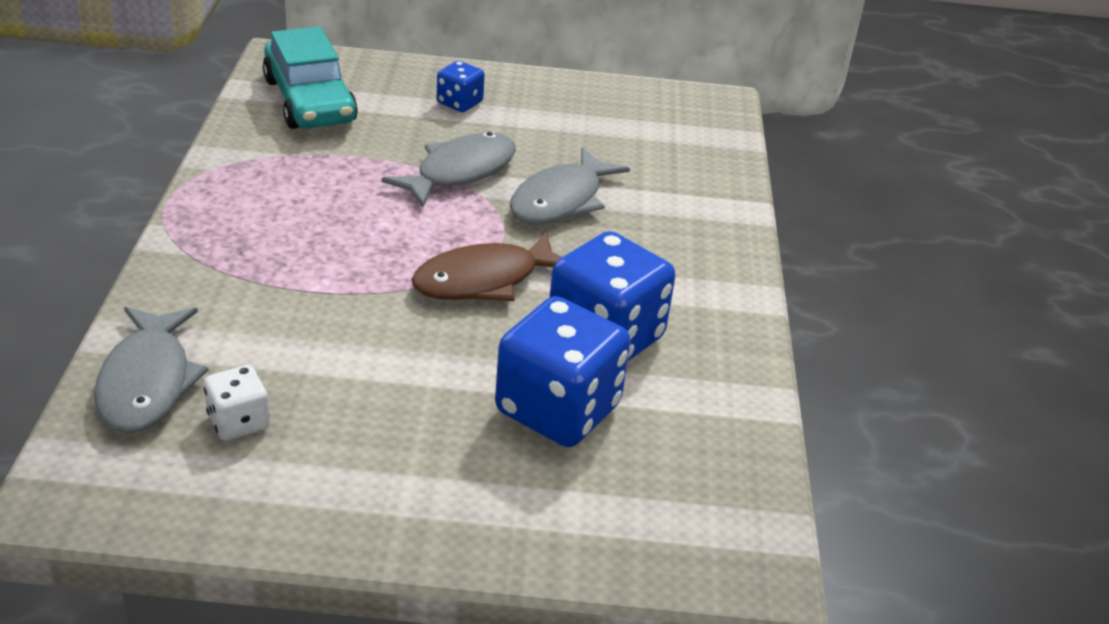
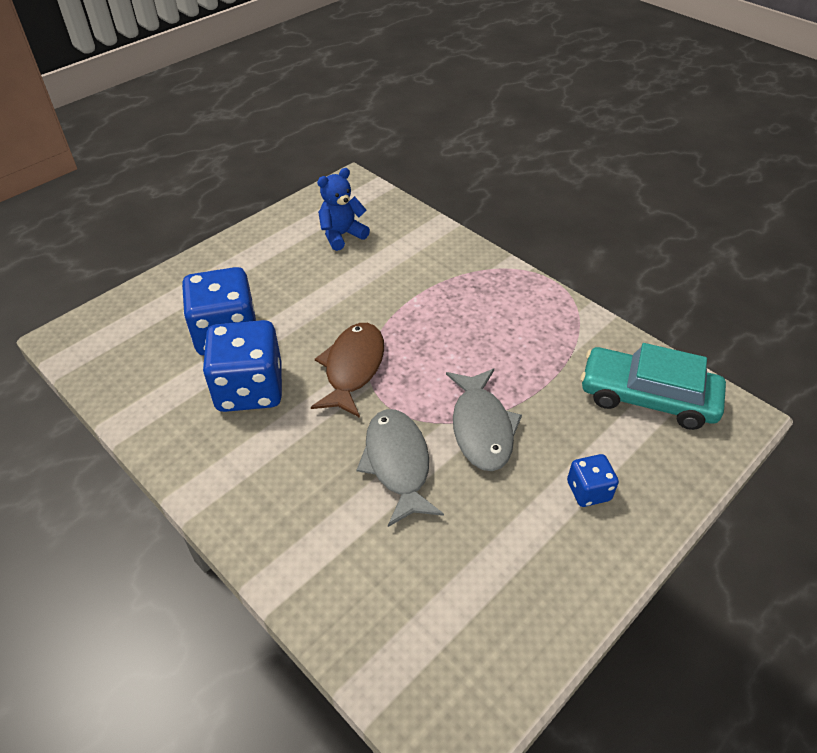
camera: 135 degrees right, 10 degrees up
(147, 382) = (397, 221): grey fish -> none
(238, 422) = (342, 235): white dice -> blue teddy bear

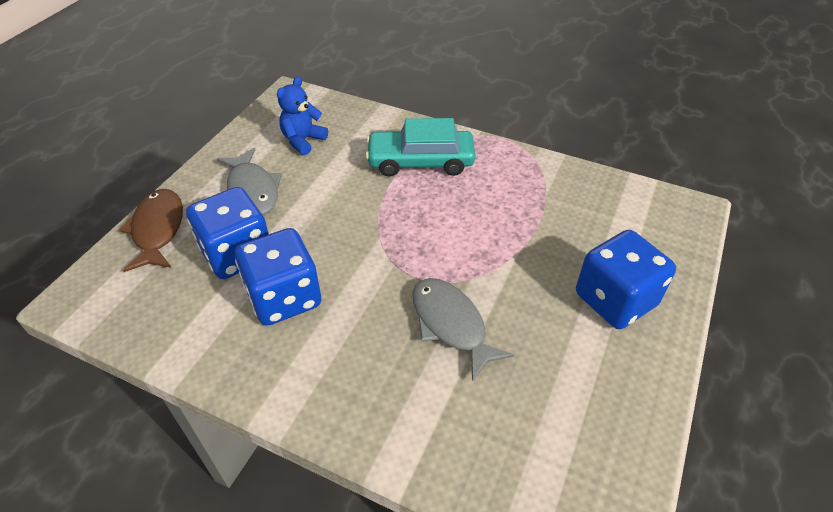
camera: 20 degrees left, 0 degrees up
(352, 368) = (370, 253): brown fish -> brown fish (157, 230)
(482, 428) = (506, 273): grey fish -> grey fish (253, 190)
(588, 491) = (615, 300): blue dice -> blue dice, size x2.00
(647, 397) = (621, 212): turquoise car -> turquoise car (420, 161)

